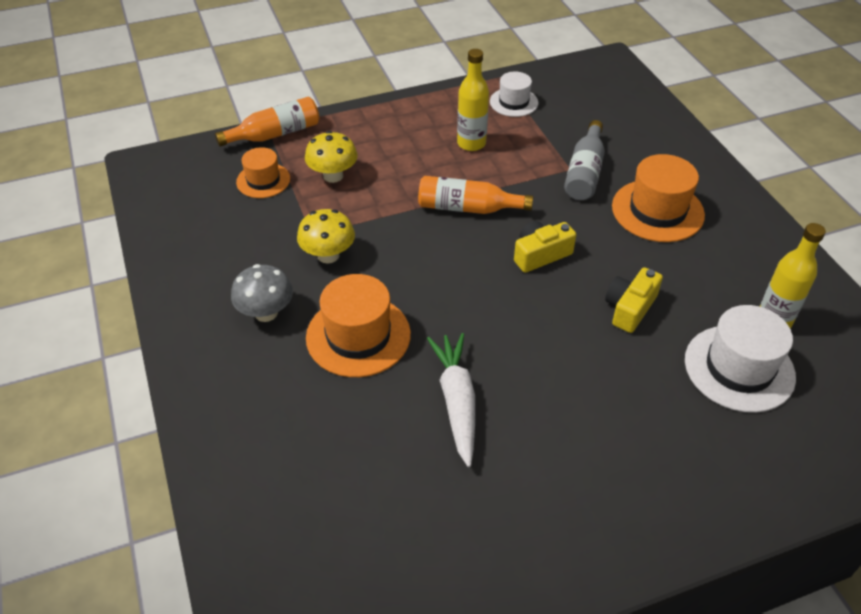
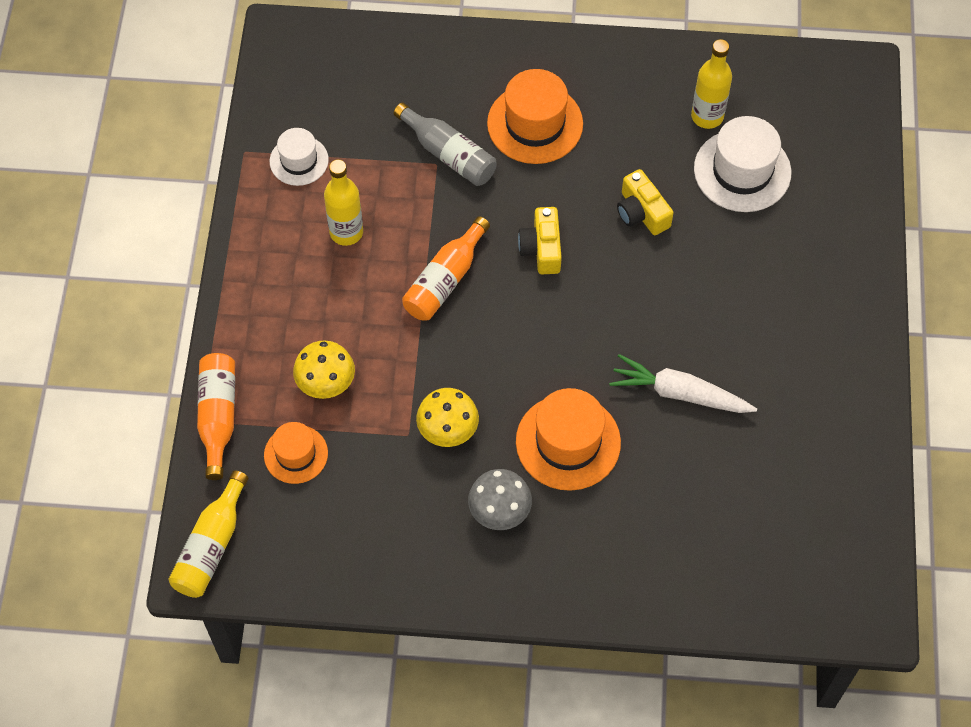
camera: 65 degrees left, 15 degrees up
(167, 165) = (211, 546): none -> yellow bottle

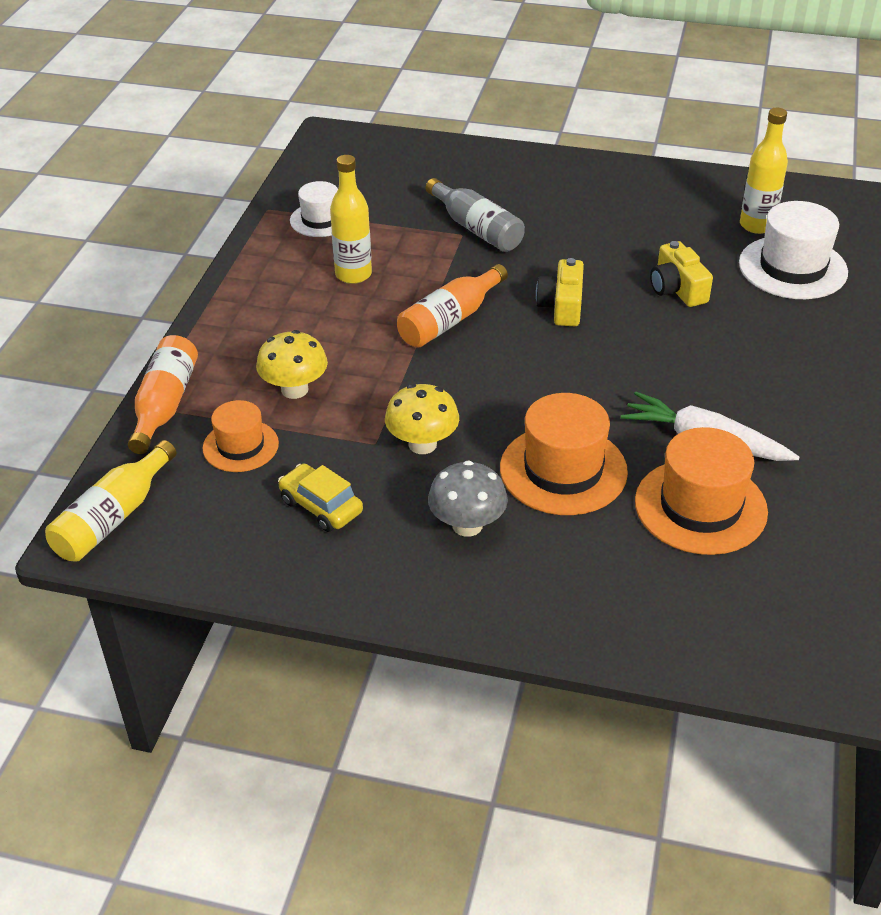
camera: 10 degrees right, 20 degrees down
(378, 509) = (321, 506): none -> yellow car
(535, 124) = (571, 215): orange hat -> orange hat (700, 506)

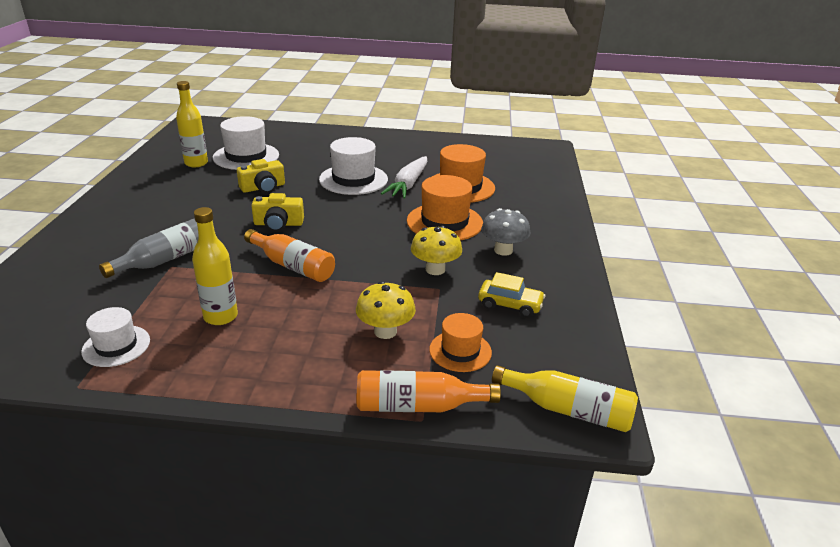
camera: 100 degrees left, 10 degrees down
(321, 506) = (510, 305): yellow car -> yellow car turned 105 degrees counterclockwise
(717, 378) = (353, 179): none -> white hat

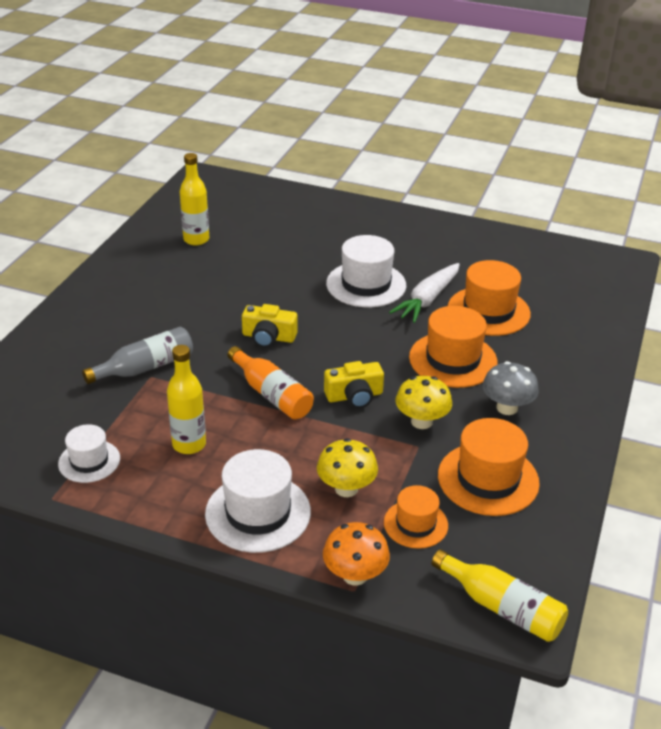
camera: 15 degrees right, 5 degrees up
(246, 156) = (252, 235): white hat -> white hat (258, 513)
(263, 188) = (262, 284): yellow camera -> yellow camera (354, 396)
(418, 406) = (355, 575): orange bottle -> orange mushroom
(510, 305) = (488, 479): yellow car -> orange hat

